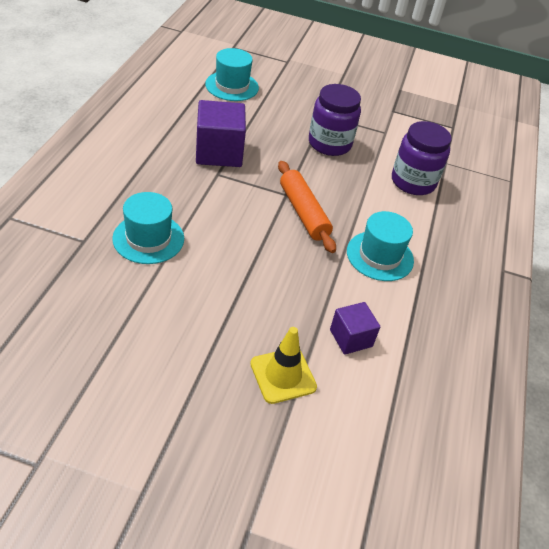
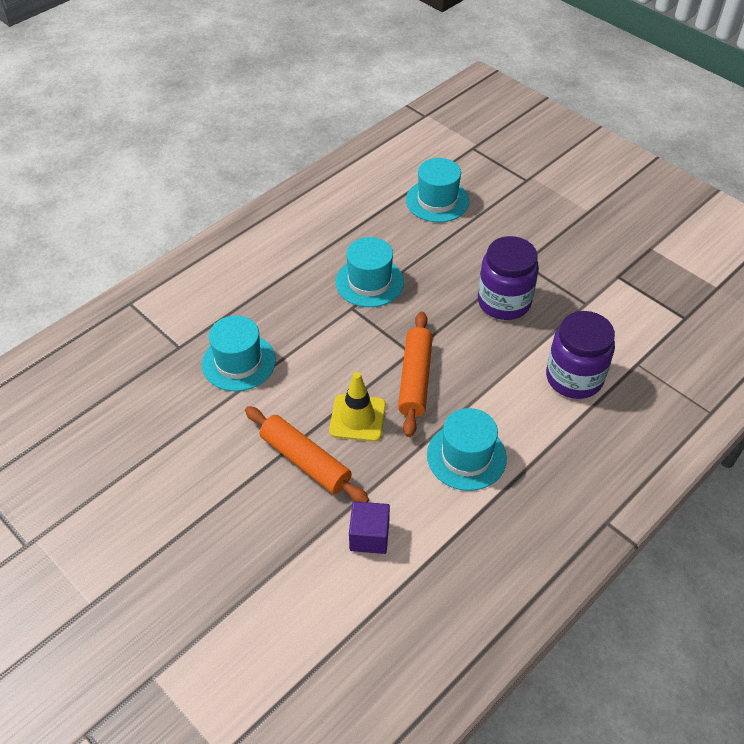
camera: 35 degrees right, 5 degrees up
(219, 152) = (369, 282): purple cube -> turquoise hat
(260, 298) = (305, 461): none -> orange rolling pin
(283, 375) = (276, 548): yellow traffic cone -> yellow traffic cone (357, 418)

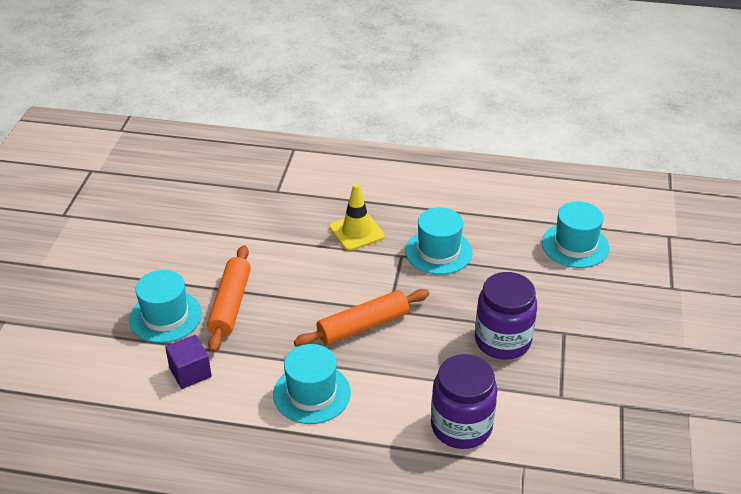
camera: 55 degrees right, 10 degrees down
(239, 362) = (290, 225): turquoise hat -> turquoise hat (165, 316)
(357, 418) = (294, 312): yellow traffic cone -> yellow traffic cone (356, 232)

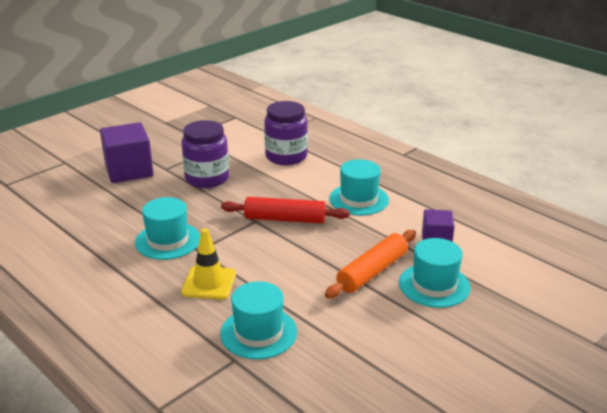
camera: 145 degrees left, 10 degrees down
(363, 326) = (285, 219): orange rolling pin -> red rolling pin
(575, 245) = (71, 204): turquoise hat -> turquoise hat (258, 332)
(593, 310) = (129, 170): none -> purple cube

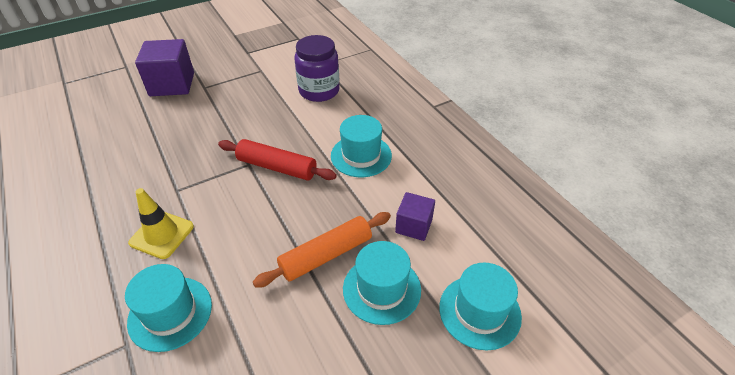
camera: 15 degrees right, 15 degrees up
(168, 240) = (156, 173): turquoise hat -> turquoise hat (479, 311)
(207, 178) = (233, 105): purple jar -> none

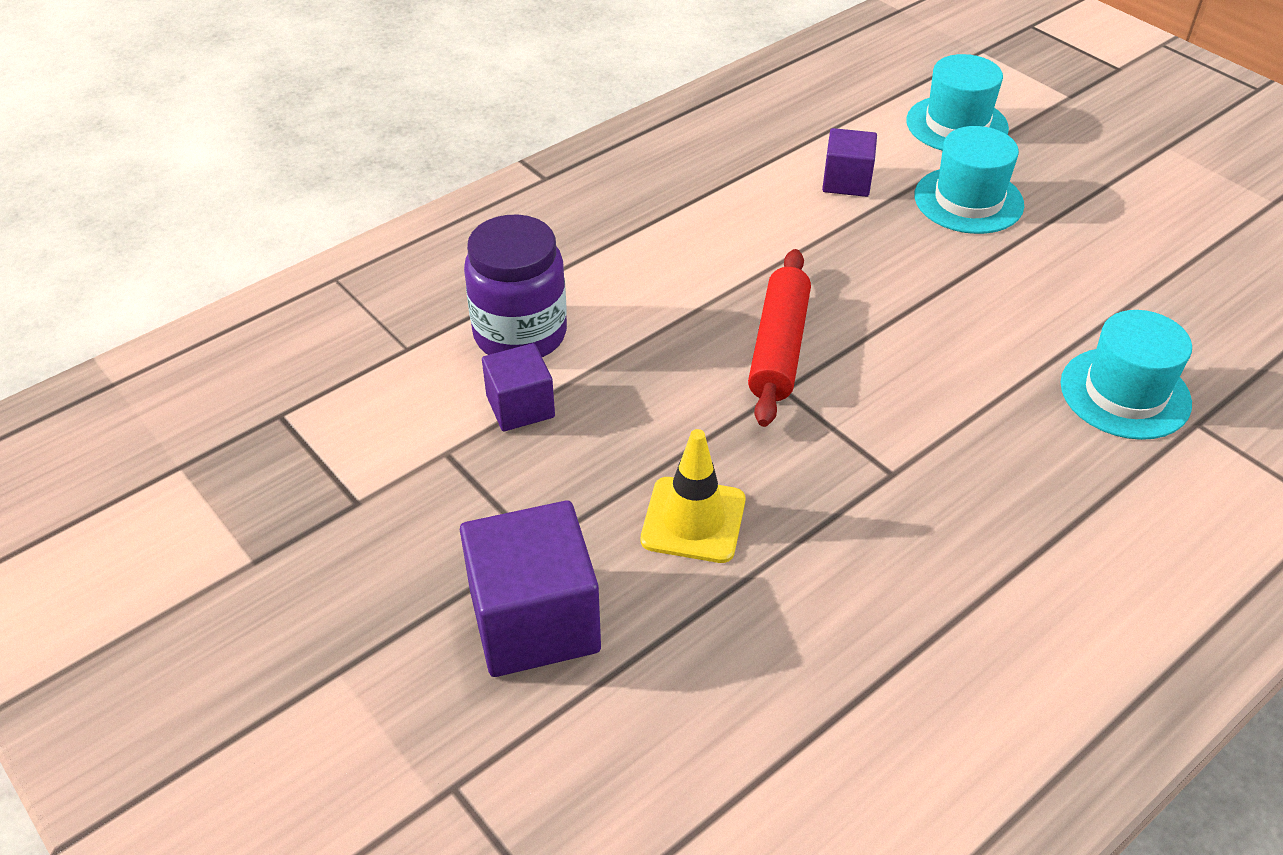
camera: 100 degrees left, 0 degrees up
(162, 234) = (1000, 456): yellow traffic cone -> yellow traffic cone (693, 520)
(276, 88) = (520, 407): none -> purple cube
(326, 255) = (940, 257): orange rolling pin -> none
(361, 155) = (711, 249): turquoise hat -> none

